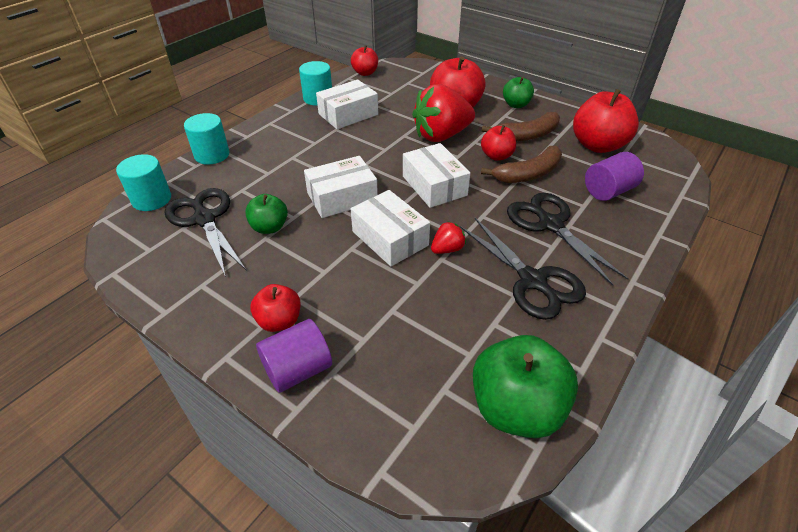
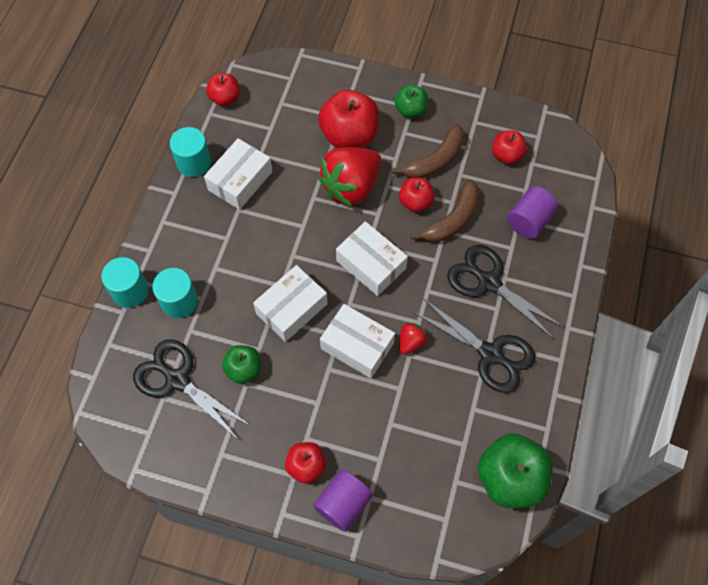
camera: 20 degrees left, 20 degrees up
(152, 199) = (109, 372): turquoise cylinder -> turquoise cylinder (179, 301)
(597, 145) = (506, 155): red apple -> red apple, size x0.57

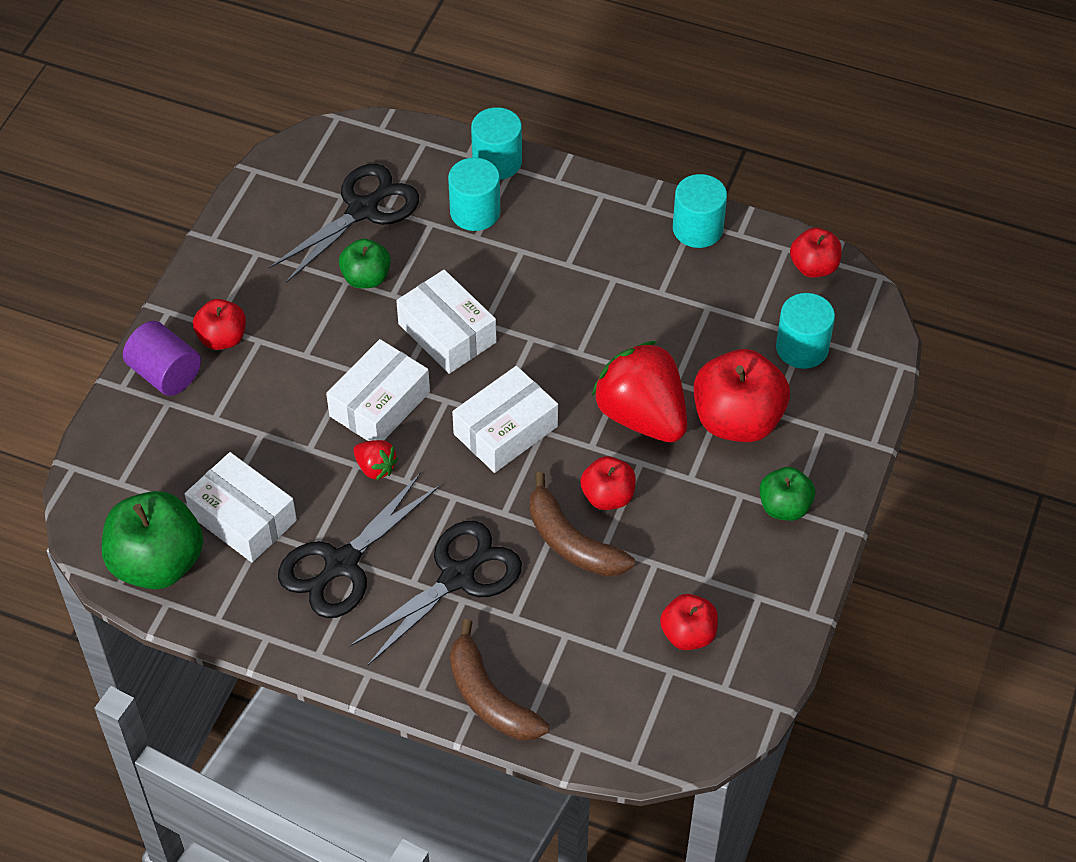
camera: 95 degrees right, 10 degrees down
(240, 181) = (662, 281): white box -> white box (243, 518)
(290, 103) = (802, 348): none -> turquoise cylinder
(435, 160) = (683, 531): brown banana -> brown banana (489, 697)
(529, 221) = (559, 648): purple cylinder -> none

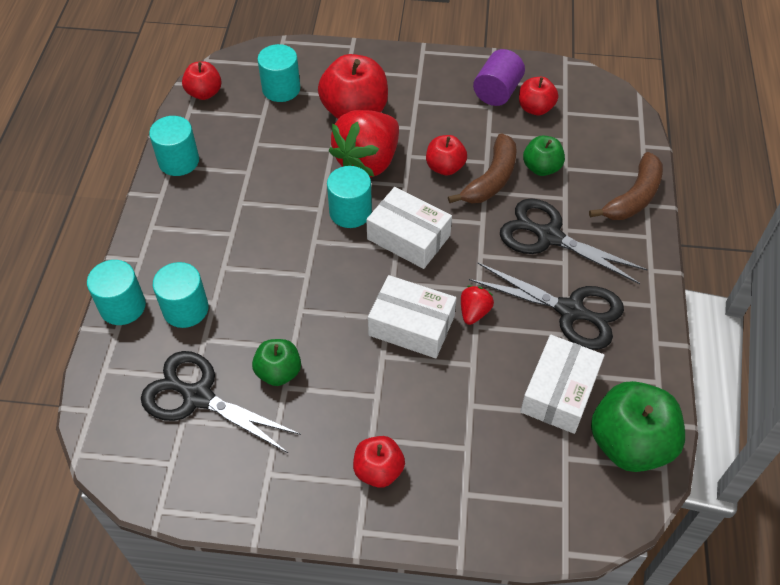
camera: 105 degrees left, 0 degrees up
(165, 373) = (434, 507): purple cylinder -> purple cylinder (497, 92)
(447, 333) = (324, 297): white box -> none
(564, 381) = (350, 212): none -> turquoise cylinder
(784, 507) = (418, 79): green apple -> green apple (541, 168)

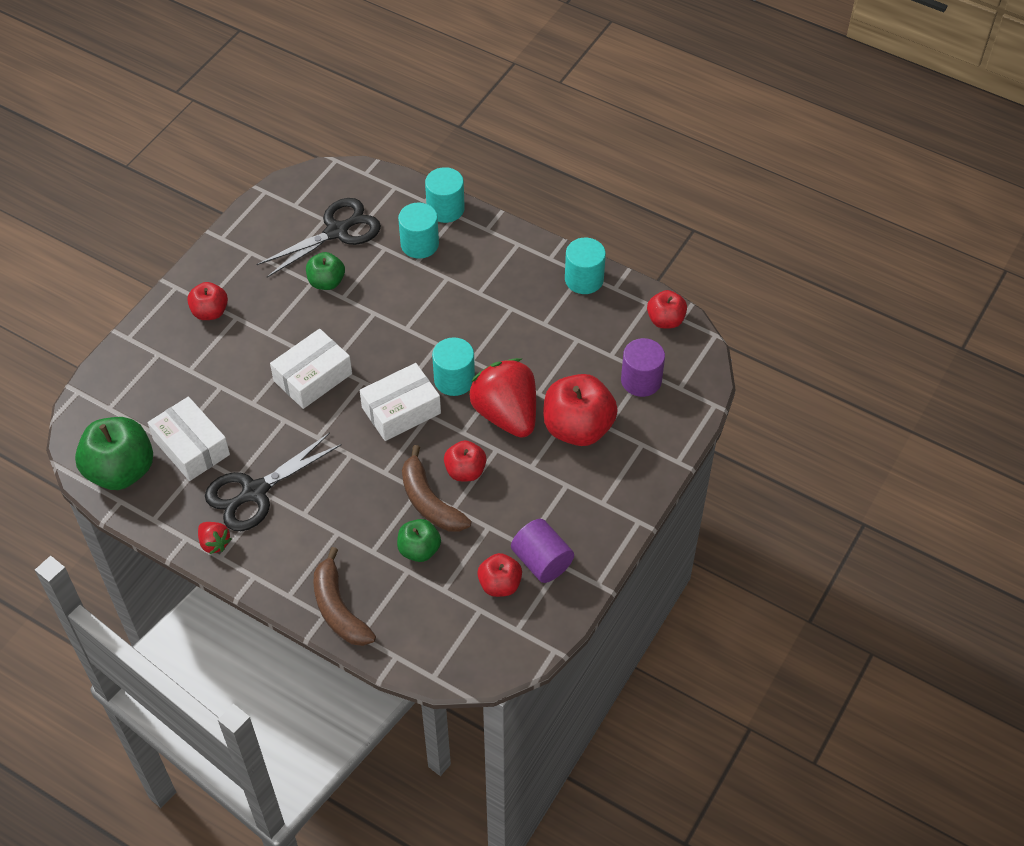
camera: 115 degrees right, 0 degrees up
(281, 89) = (641, 380): turquoise cylinder -> purple cylinder
(474, 312) = (298, 424): red strawberry -> red strawberry (214, 543)
(548, 236) = (338, 515): black scissors -> none

